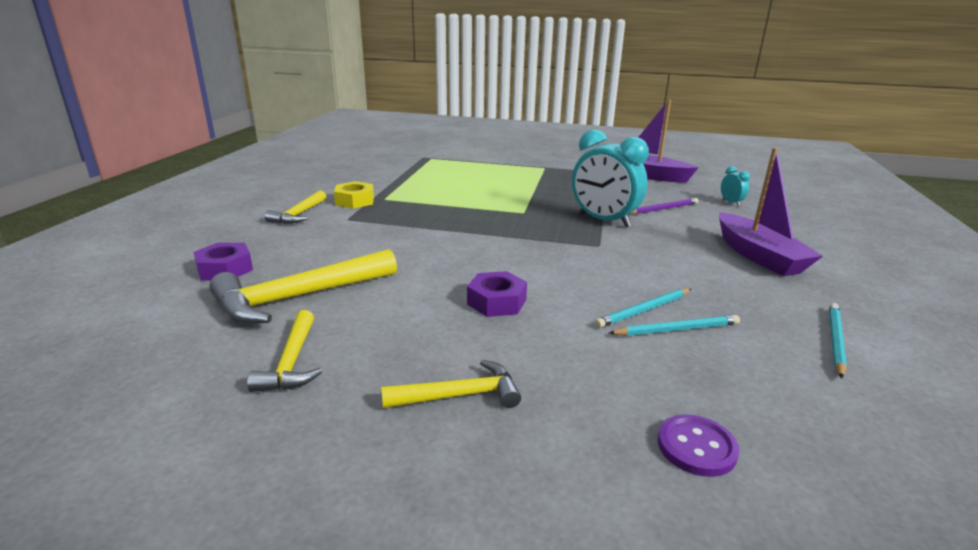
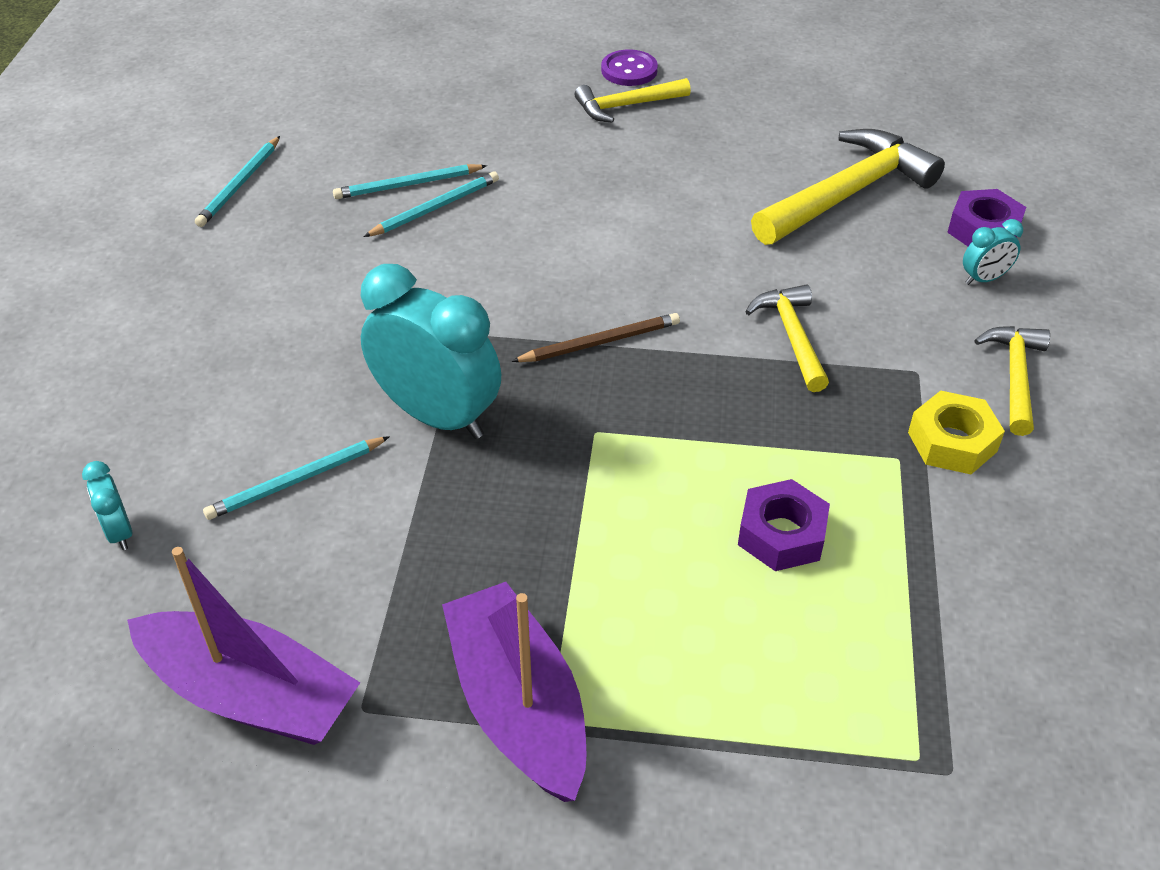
camera: 175 degrees right, 20 degrees up
(262, 247) = (984, 279): none -> turquoise clock
(292, 362) = (789, 122): yellow hammer -> yellow hammer (792, 336)
(496, 302) = (611, 206): purple nut -> purple nut (781, 534)
(517, 238) = (600, 342): none -> brown pencil
(663, 209) = (296, 481): purple pencil -> turquoise pencil
(696, 447) = (441, 85): purple button -> purple button (629, 70)
(758, 256) = (210, 330): purple boat -> purple boat (518, 706)

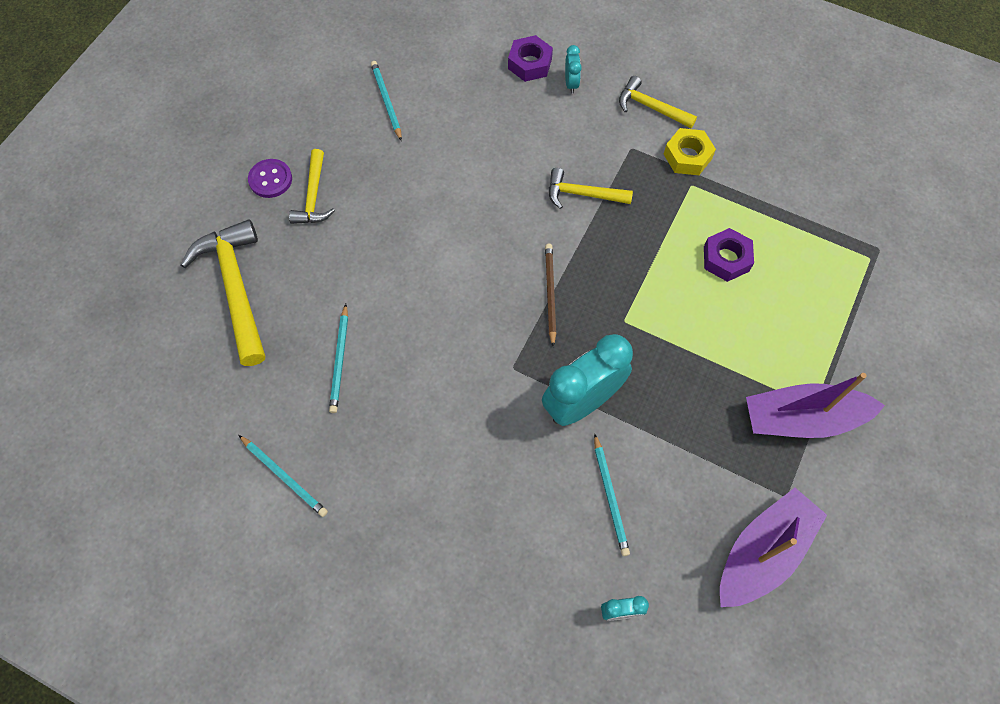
camera: 70 degrees left, 20 degrees up
(435, 208) = (375, 349): turquoise pencil -> turquoise pencil (386, 101)
(847, 193) = (467, 113): yellow hammer -> yellow hammer (236, 288)

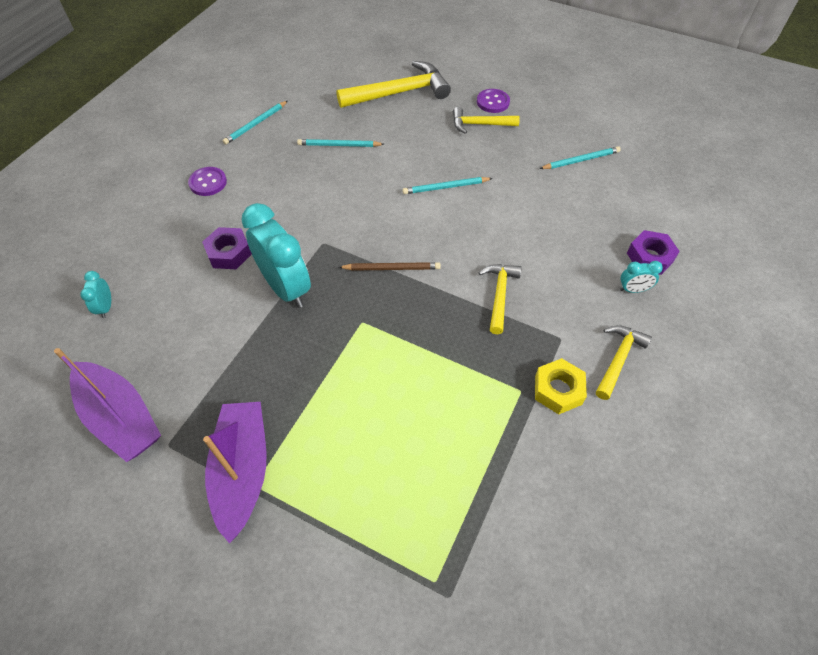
camera: 90 degrees right, 10 degrees down
(404, 525) = (208, 182): none -> purple button
(610, 496) = (200, 304): turquoise pencil -> turquoise pencil (445, 187)
(726, 259) = (430, 416): purple nut -> purple nut (229, 253)

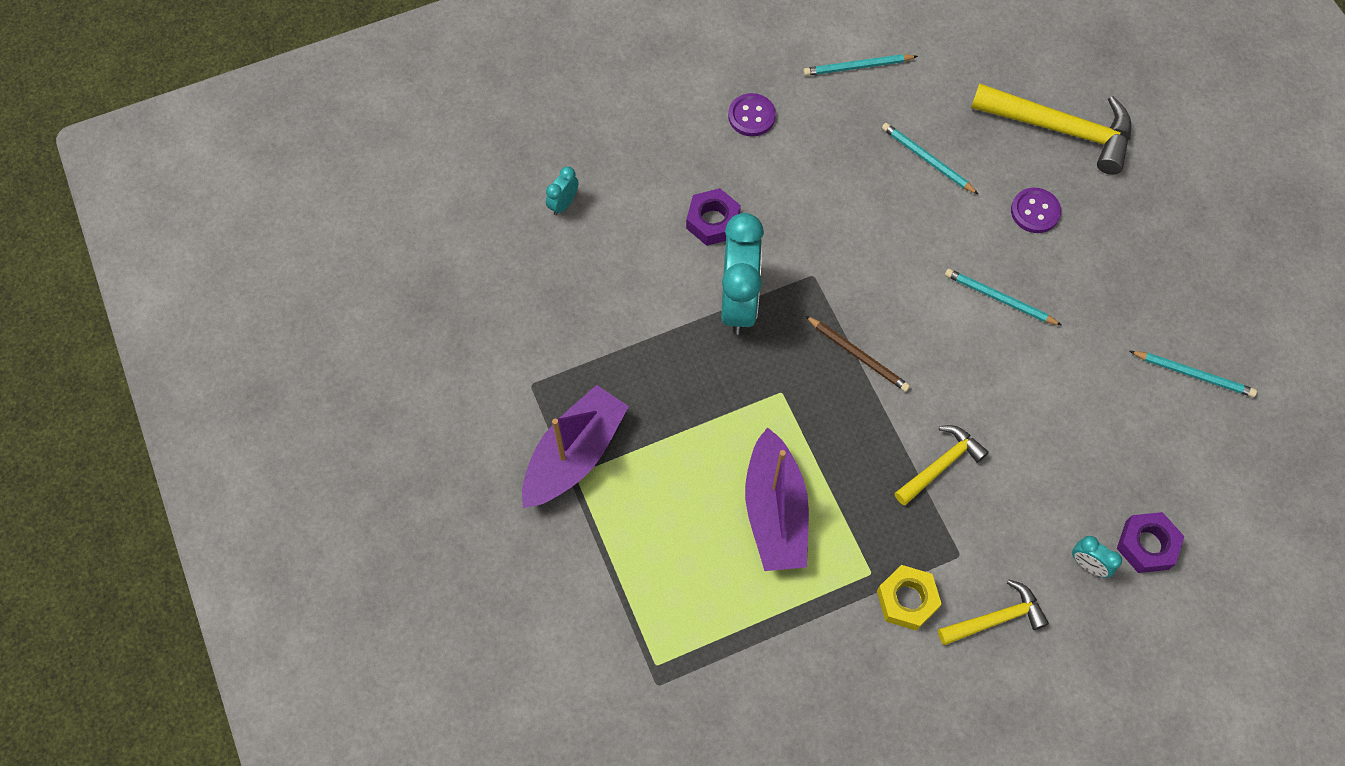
camera: 40 degrees right, 10 degrees up
(121, 417) = (510, 329): purple boat -> purple boat (775, 511)
(480, 124) = (1117, 242): yellow hammer -> none
(493, 102) = (1165, 220): purple button -> purple button (1035, 211)

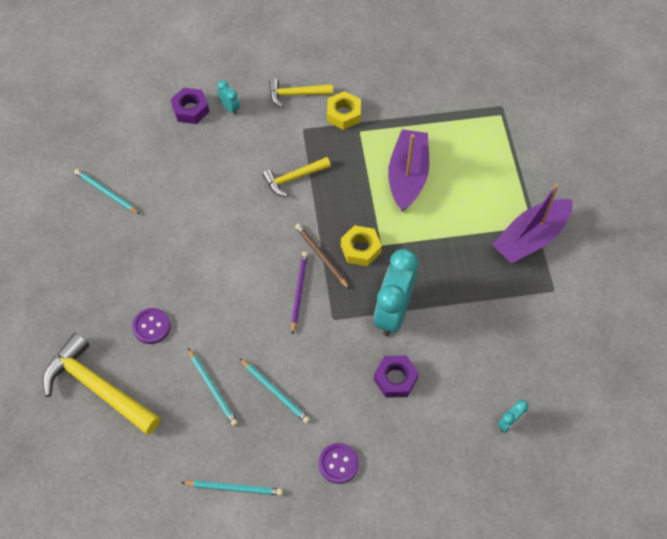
camera: 165 degrees left, 5 degrees down
(808, 379) = (360, 249): none -> yellow nut
(869, 299) = (299, 292): none -> purple pencil
(999, 299) = (208, 270): turquoise pencil -> turquoise pencil (275, 392)

